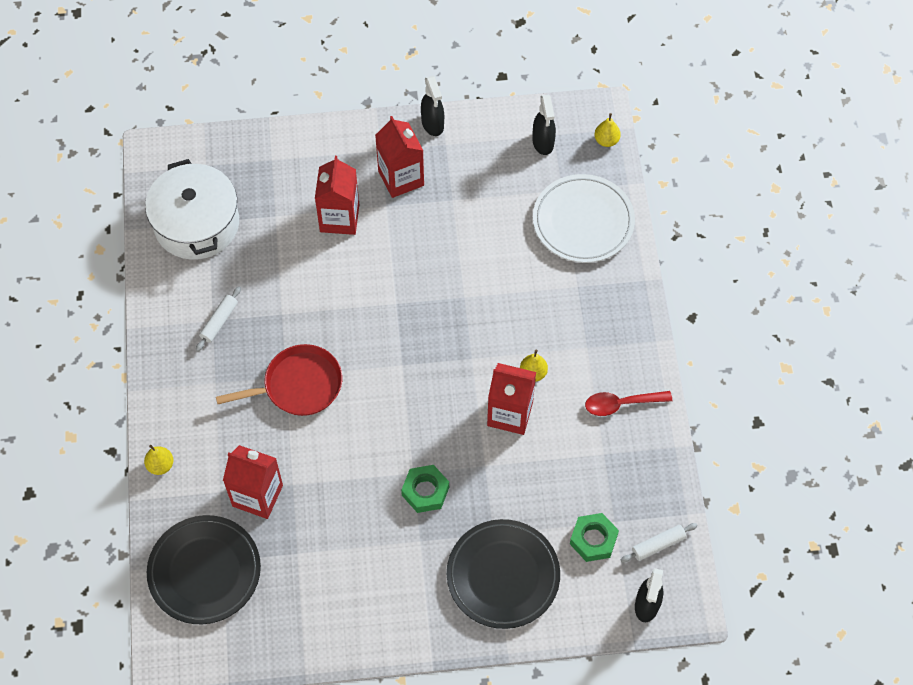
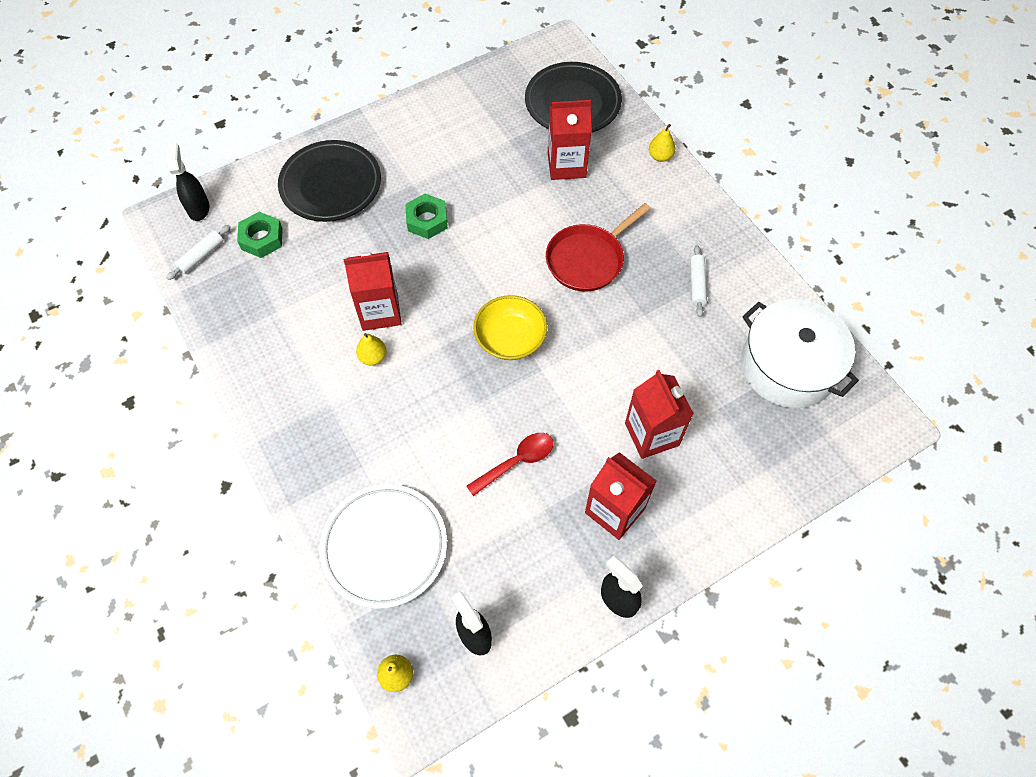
camera: 155 degrees right, 0 degrees up
(408, 340) = (510, 339): none -> yellow bowl
(621, 404) = (273, 362): red spoon -> red spoon (517, 462)

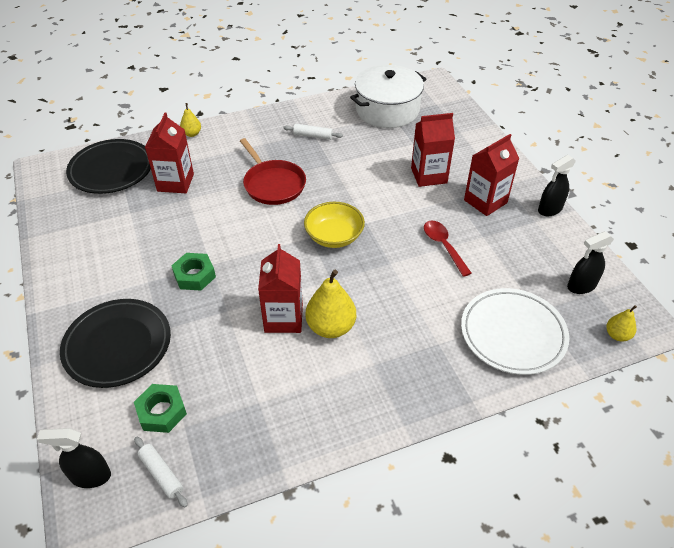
camera: 80 degrees left, 15 degrees down
(373, 357) = (331, 327): yellow pear -> yellow pear, size x1.83

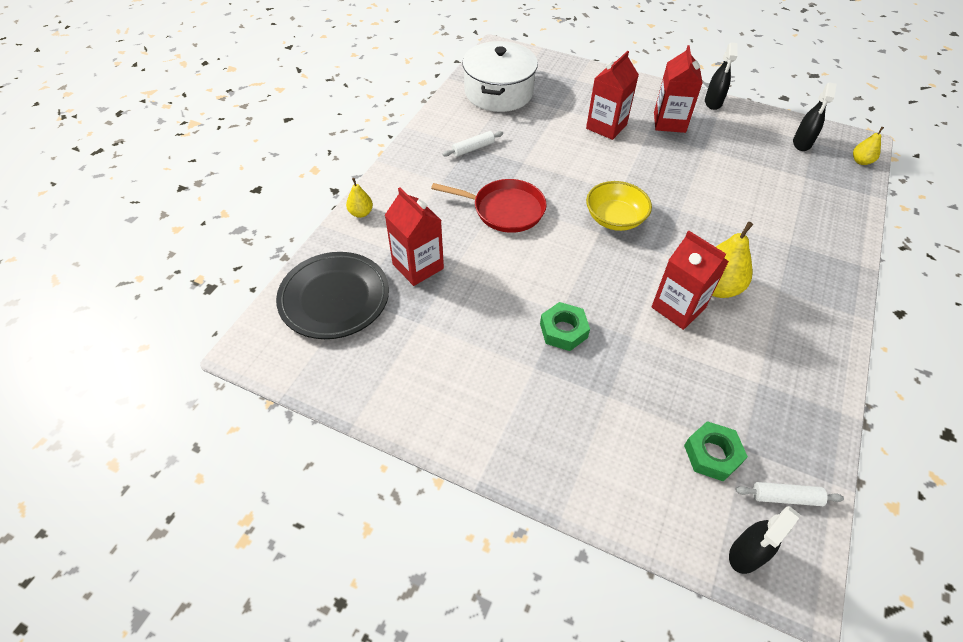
camera: 45 degrees left, 5 degrees up
(118, 345) = (597, 439): black plate -> none
(443, 246) = (693, 173): red spoon -> none
(512, 334) = (816, 203): white plate -> none

